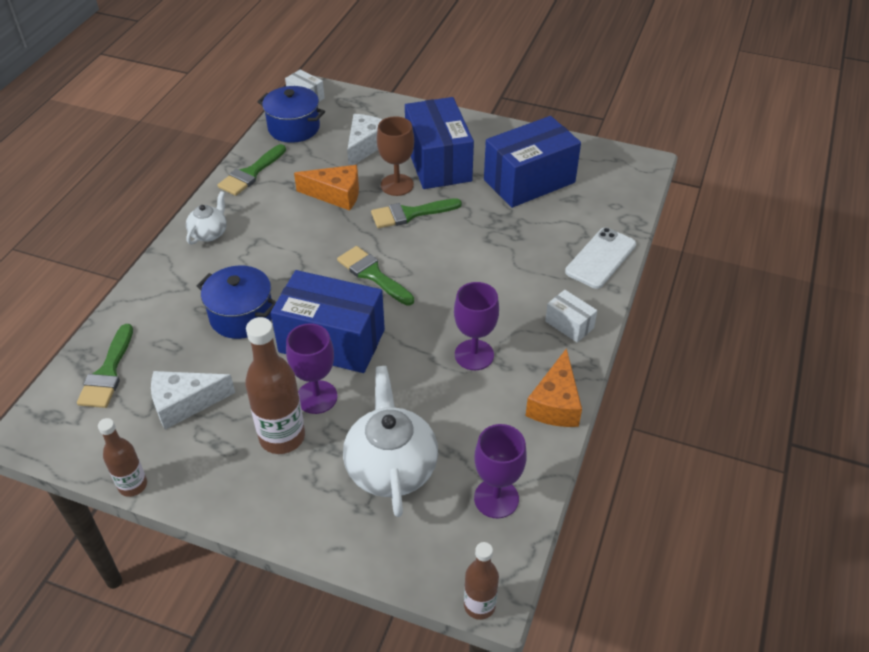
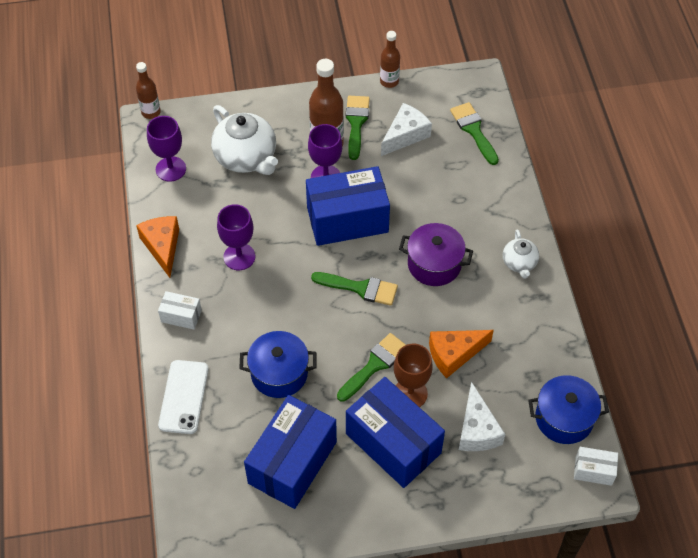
camera: 150 degrees right, 10 degrees up
(241, 316) = (426, 208): blue pot -> blue pot (279, 373)
(251, 173) = (548, 341): green brush -> green brush (356, 123)
(285, 264) = (434, 264): none -> purple pot

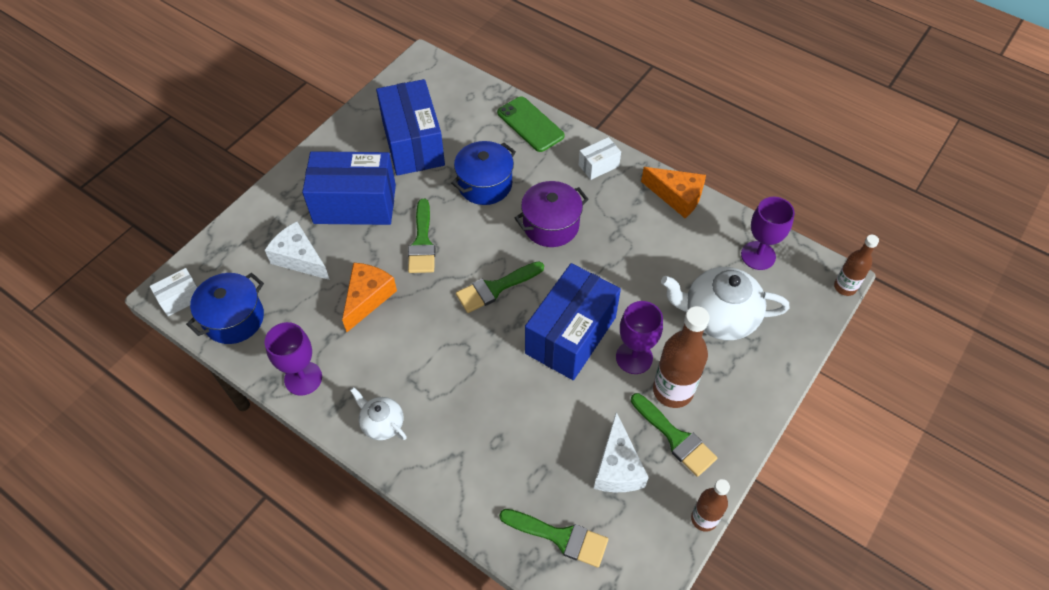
camera: 135 degrees right, 0 degrees up
(183, 397) = (530, 124): white phone -> green phone
(239, 257) = (614, 235): purple goblet -> purple goblet (303, 378)
(410, 393) = (375, 244): brown goblet -> none
(434, 264) = (456, 358): purple pot -> purple pot (551, 225)

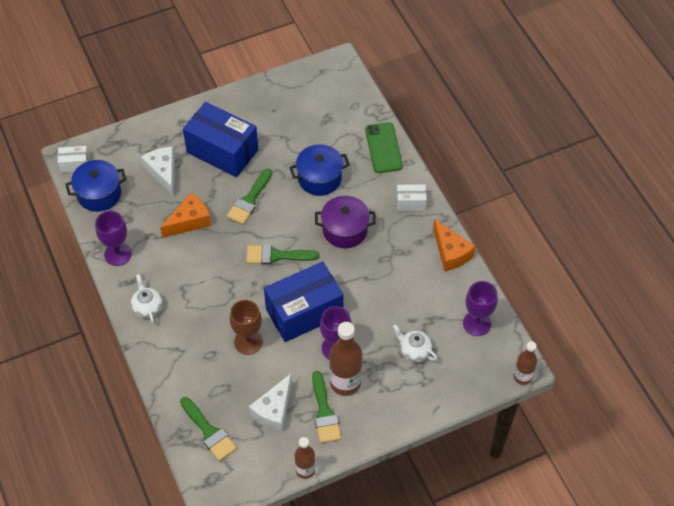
camera: 30 degrees right, 0 degrees up
(413, 143) = (290, 124): blue box -> none
(531, 402) = (248, 342): none -> brown goblet
(718, 316) = (414, 351): white teapot -> white teapot, size x0.54

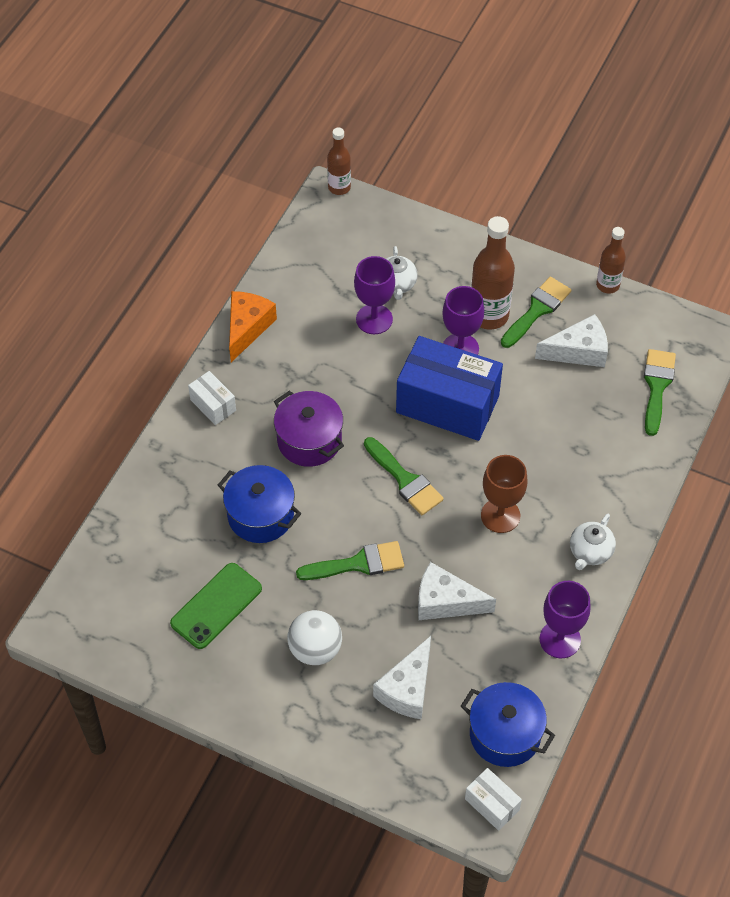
camera: 130 degrees left, 0 degrees up
(189, 221) = (445, 602): orange cheese -> white cheese
(222, 151) = (315, 649): blue box -> white ball
(248, 342) = (531, 427): brown goblet -> brown goblet (500, 515)
(383, 148) = (156, 483): green phone -> green phone (216, 606)
(477, 323) = (314, 255): purple goblet -> purple goblet (374, 319)

